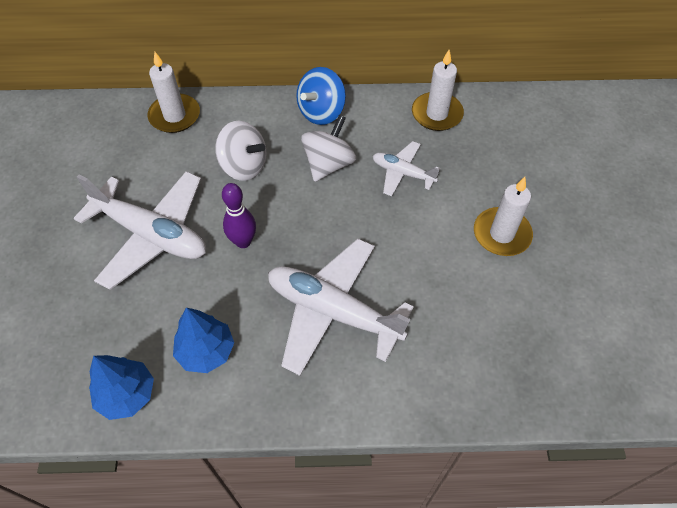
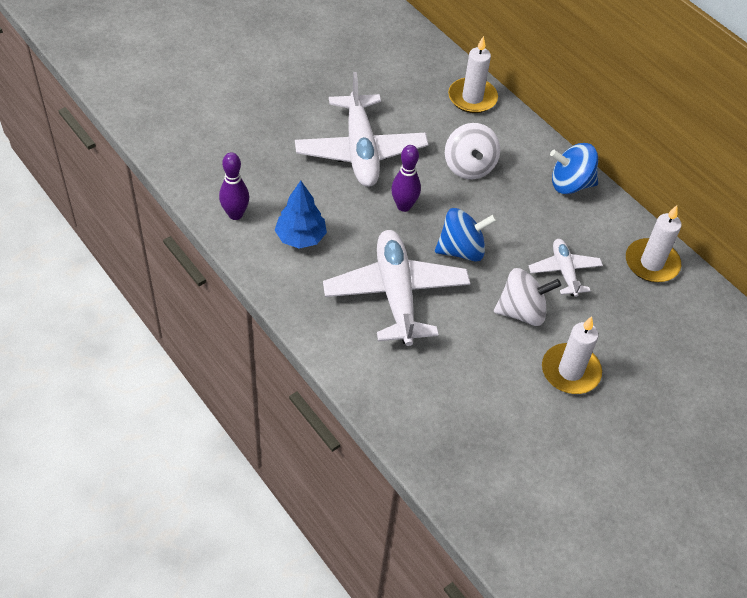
camera: 50 degrees right, 5 degrees down
(127, 394) = (235, 214): blue tree -> purple bowling pin
(325, 229) = (461, 250): none -> blue spinning top
(328, 164) = (523, 218): white spinning top -> white spinning top (522, 312)

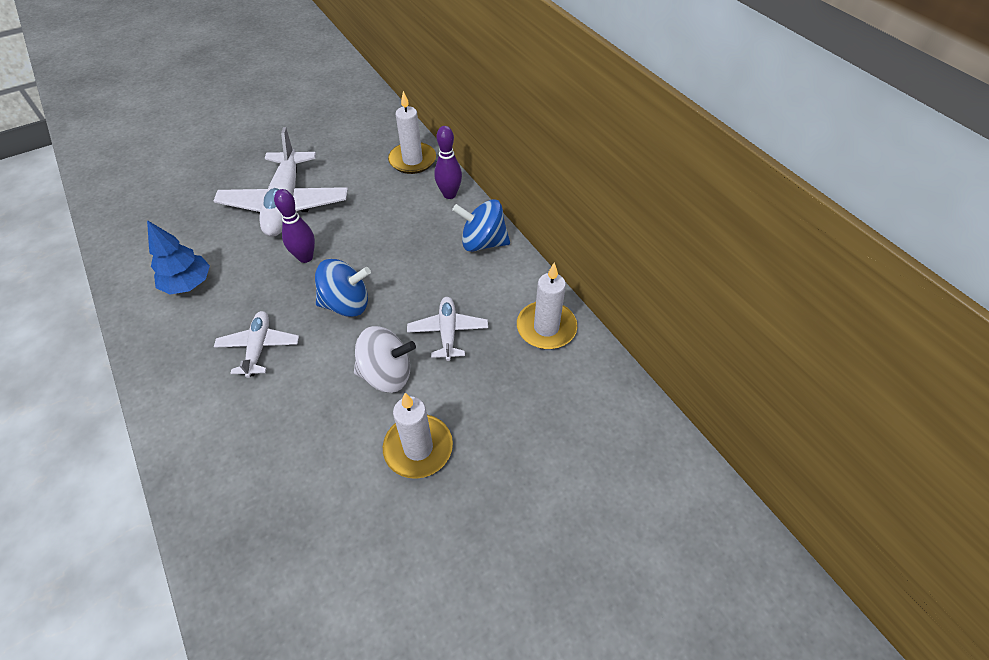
camera: 10 degrees right, 0 degrees up
(235, 214) = (136, 258): purple bowling pin -> purple bowling pin (449, 194)
(396, 294) = (259, 347): white plane -> white plane, size x0.53
(469, 166) = (386, 222): white spinning top -> none

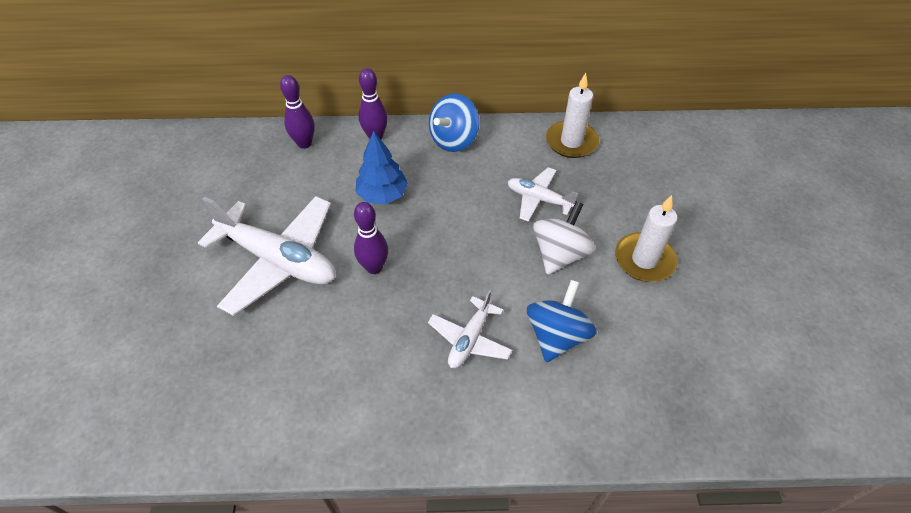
camera: 60 degrees left, 0 degrees up
(188, 284) = (334, 381): blue tree -> blue tree (382, 195)
(259, 347) = (470, 339): white plane -> white plane turned 90 degrees counterclockwise
(346, 304) = (460, 255): blue spinning top -> blue spinning top (556, 336)
(412, 160) = (304, 143): white candle -> purple bowling pin

